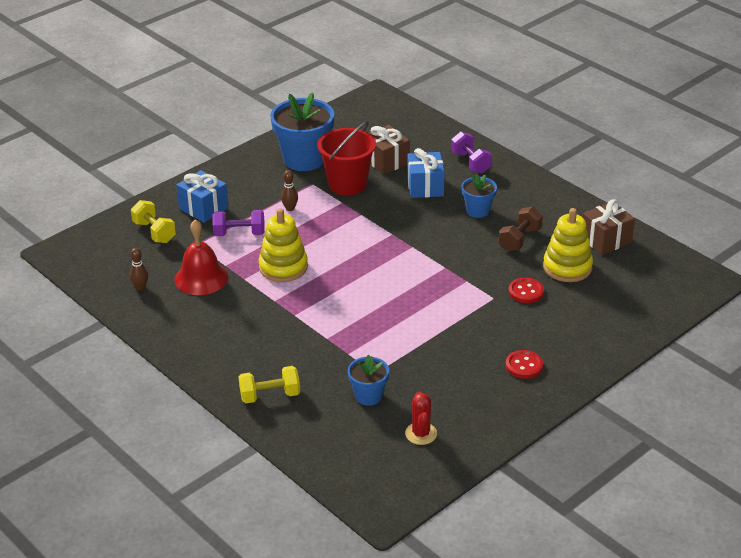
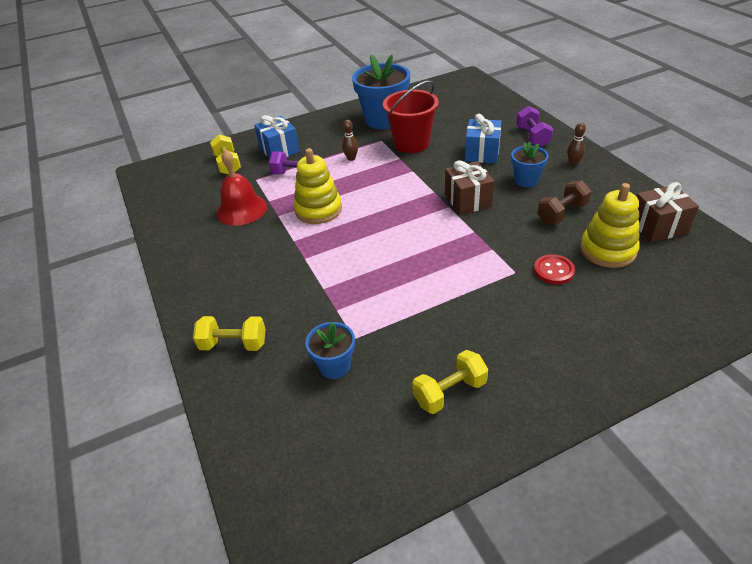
camera: 20 degrees right, 5 degrees up
(140, 287) = (186, 211): brown bowling pin -> brown bowling pin (573, 163)
(386, 161) = (454, 128): brown gift -> brown gift (468, 200)
(421, 434) = (372, 431): red cactus -> none
(470, 397) = (450, 392): none -> yellow dumbbell
(524, 366) = (527, 362): red button -> none

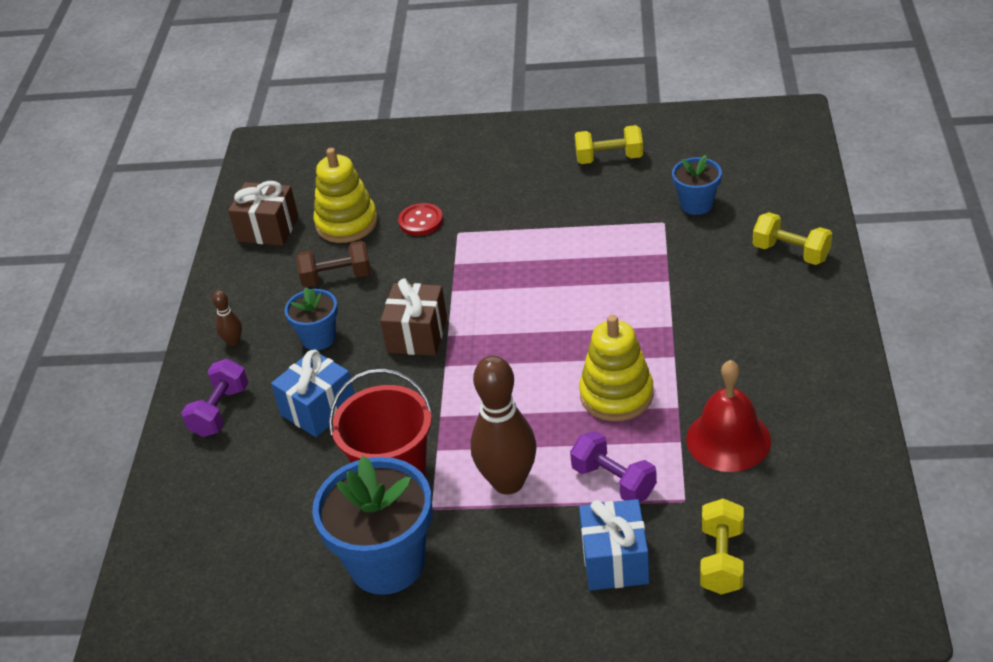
camera: 150 degrees left, 0 degrees up
(351, 158) = (508, 482): brown bowling pin -> brown bowling pin, size x2.26

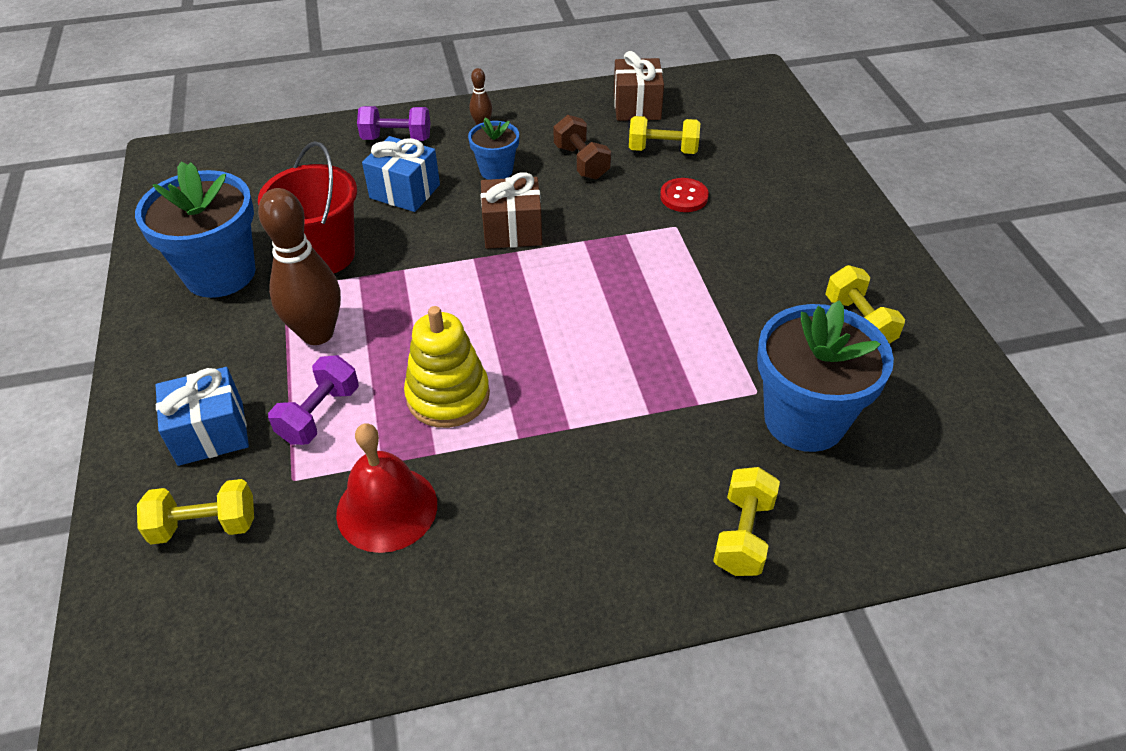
camera: 70 degrees right, 5 degrees up
(346, 223) = (662, 150): yellow stacking toy -> yellow dumbbell
(696, 204) = (804, 419): blue flower pot -> blue flower pot, size x1.88

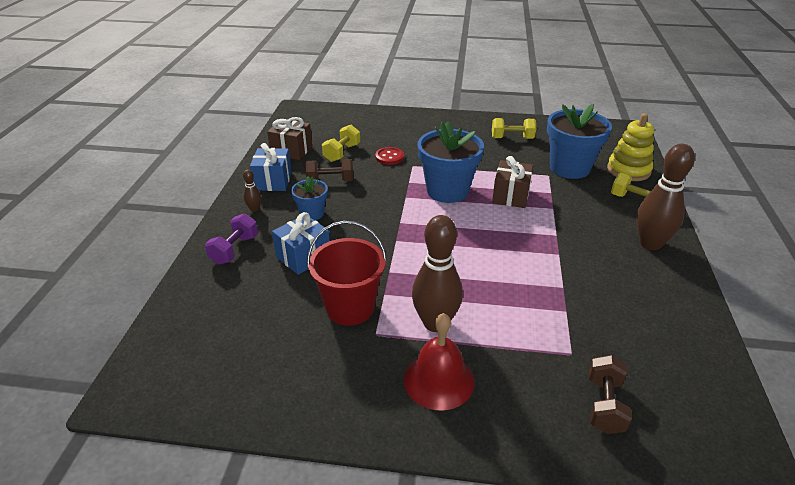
camera: 70 degrees left, 10 degrees down
(205, 525) = (604, 405): yellow dumbbell -> brown dumbbell
(211, 433) = (517, 394): blue gift -> blue gift (273, 181)
(220, 273) = (335, 371): blue flower pot -> blue flower pot (447, 191)
(319, 414) = (516, 333): purple dumbbell -> none
(387, 508) = (602, 314): red bell -> red bell (438, 380)
(448, 396) = (517, 273): yellow stacking toy -> yellow stacking toy (628, 170)
(512, 230) = (379, 220): brown gift -> brown gift (510, 196)
(606, 565) = (650, 244): none -> brown bowling pin

